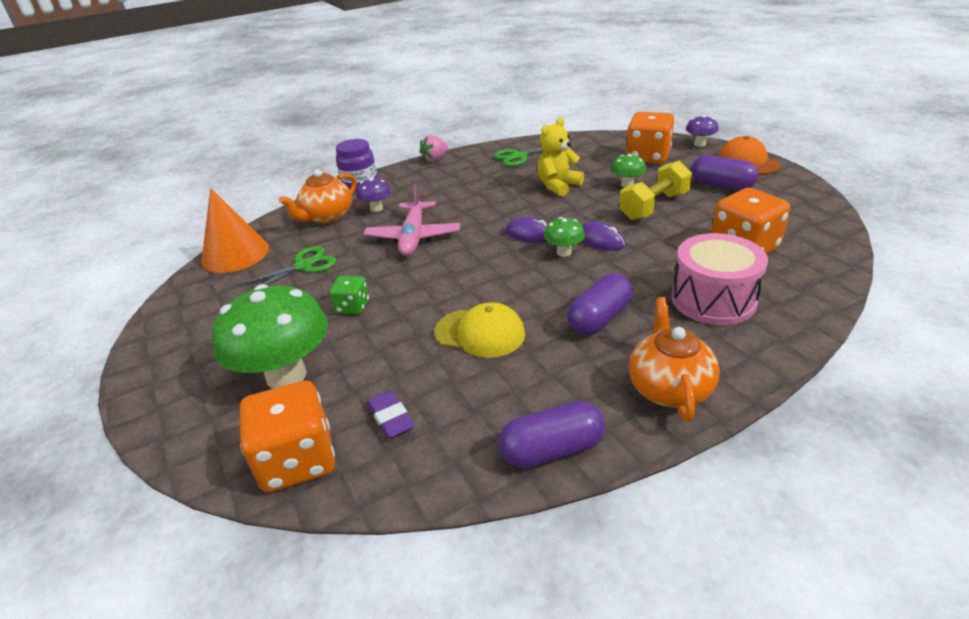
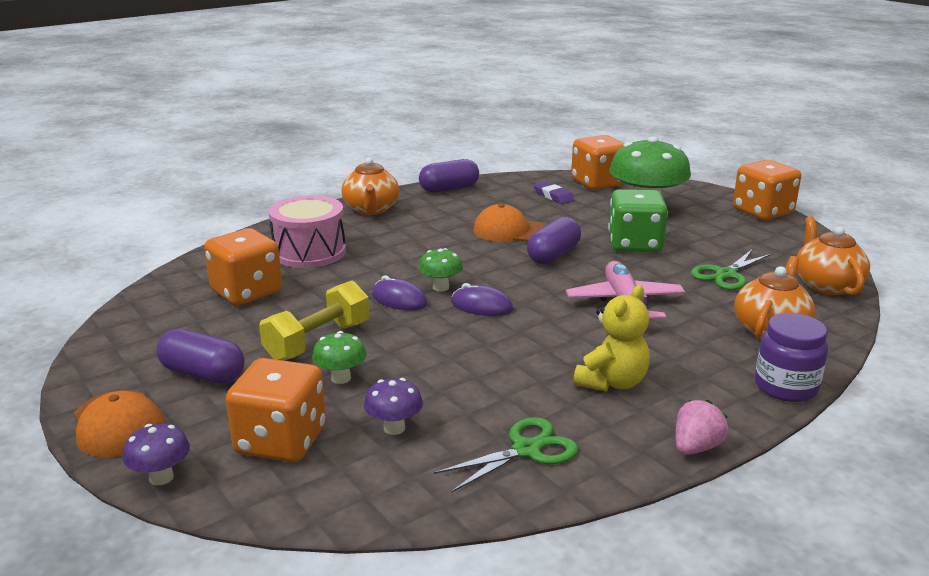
camera: 170 degrees right, 10 degrees down
(149, 365) = (762, 212): none -> orange dice
(235, 254) = (826, 285): orange cone -> orange teapot
(353, 307) = (634, 244): green dice -> green dice, size x1.87
(376, 208) = (710, 342): purple mushroom -> purple mushroom (394, 428)
(480, 333) = (510, 231): yellow cap -> orange cap
(558, 186) = (448, 377): yellow teddy bear -> yellow teddy bear (612, 382)
(599, 318) = (411, 240): purple capsule -> purple capsule (553, 255)

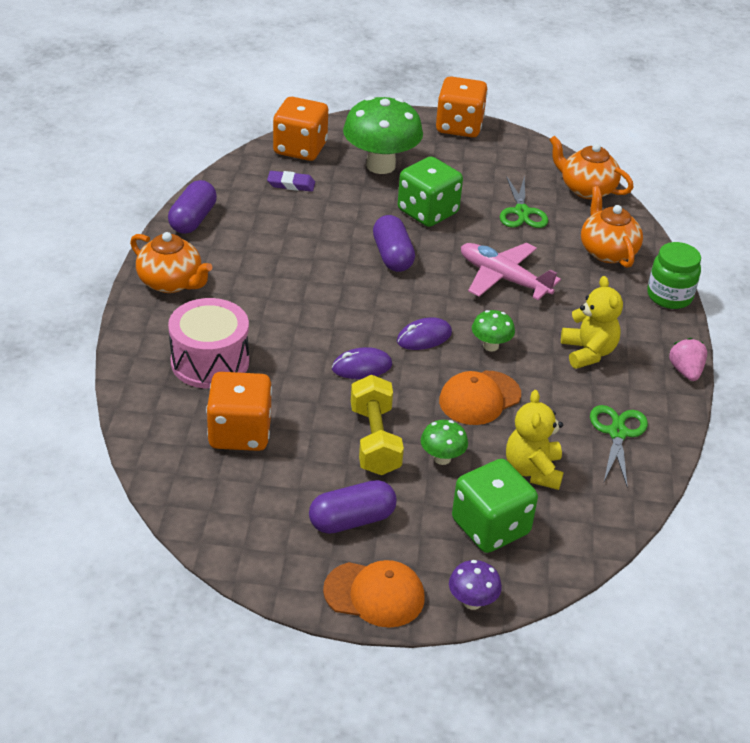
camera: 50 degrees left, 15 degrees up
(281, 441) = (490, 527): orange dice -> green dice
(394, 428) = (533, 470): purple mushroom -> yellow teddy bear
(440, 287) = (369, 337): green mushroom -> green mushroom (490, 346)
(510, 231) = (322, 246): orange cap -> orange cap (479, 398)
(785, 387) = (669, 296): purple jar -> green jar

